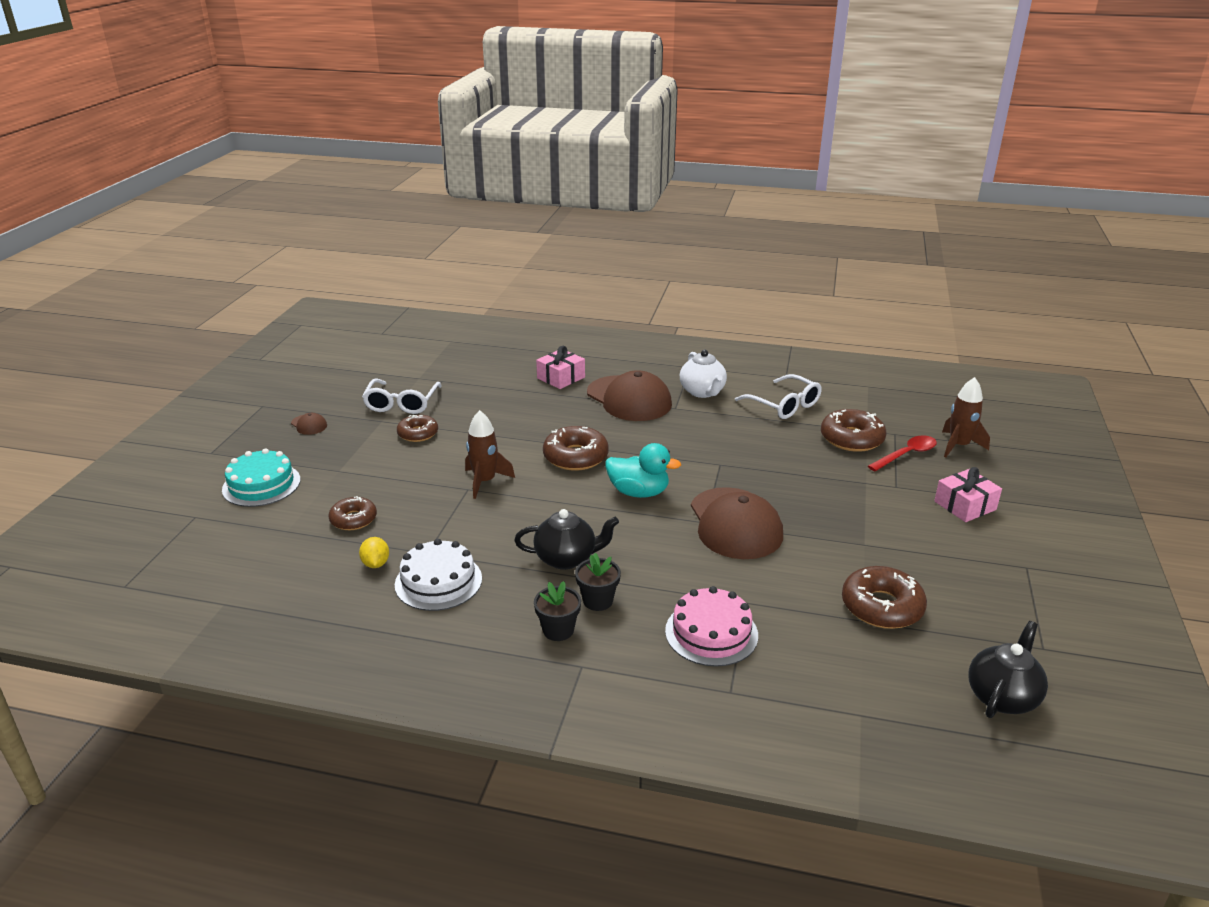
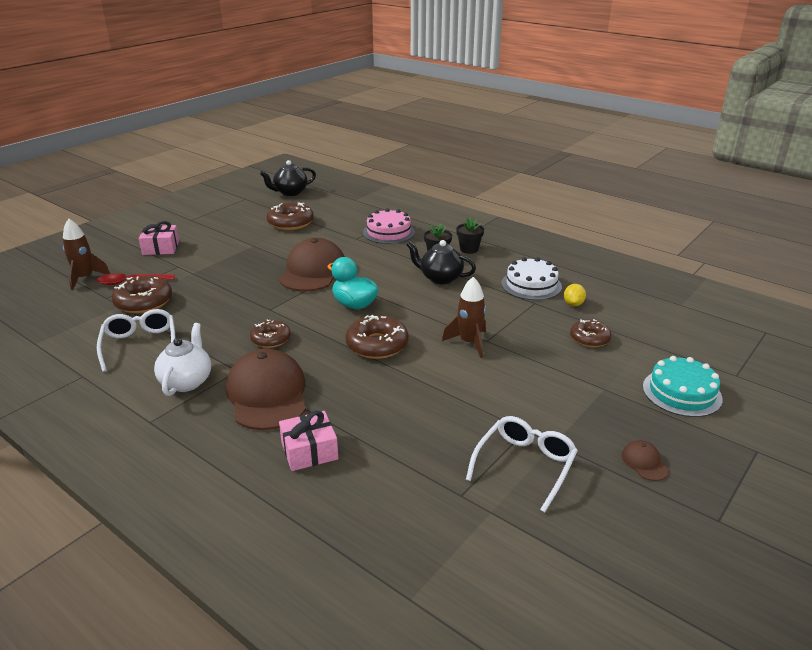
camera: 155 degrees left, 0 degrees up
(418, 433) = (515, 412): brown donut -> brown donut (271, 339)

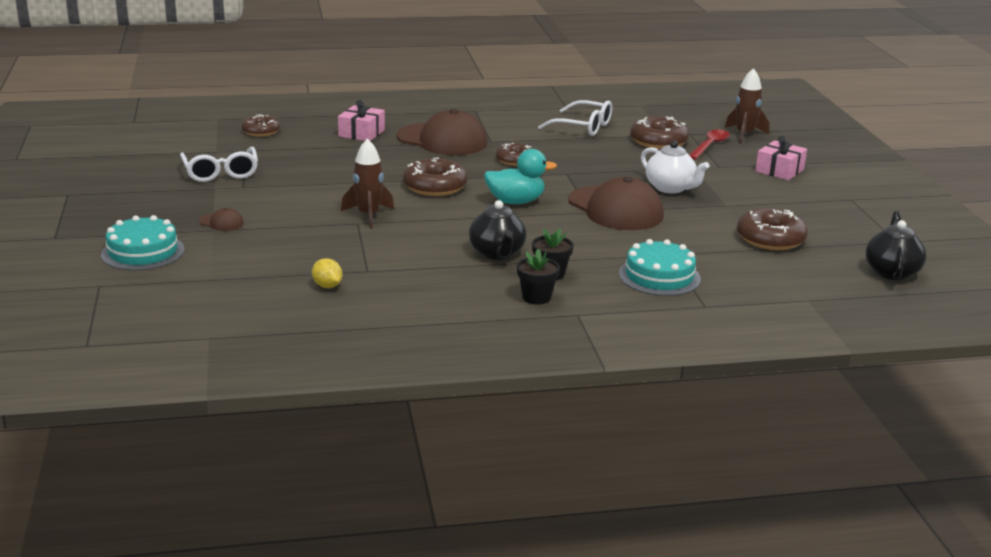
camera: 130 degrees right, 5 degrees down
(186, 381) = (504, 127): white teapot -> white teapot (670, 188)
(388, 232) = (659, 276): pink cake -> turquoise cake
(440, 278) = (497, 253): black teapot -> black teapot turned 105 degrees clockwise
(531, 285) = (399, 287): white cake -> none
(589, 338) = (270, 261): brown donut -> brown donut (261, 131)
(644, 462) = (139, 201): brown cap -> brown cap (221, 222)

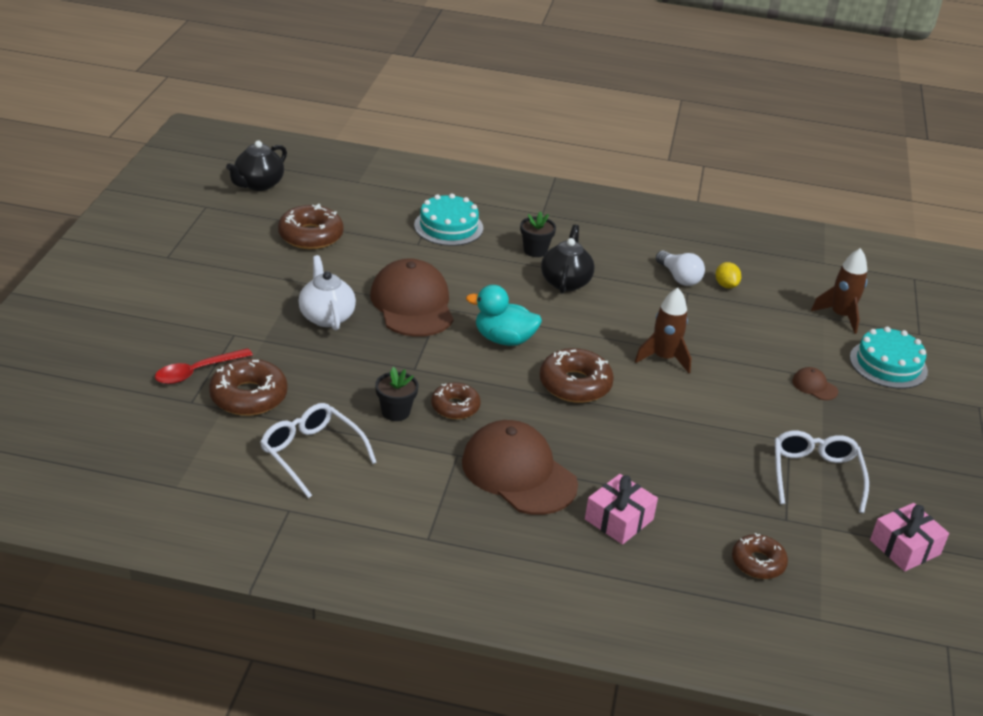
camera: 160 degrees left, 10 degrees up
(382, 282) = (679, 277): none -> white light bulb
(536, 297) = (562, 234): black flower pot -> black flower pot (395, 412)
(744, 134) = (126, 381): brown rocket -> brown rocket (840, 316)
(779, 170) = (177, 311): pink gift -> pink gift (905, 547)

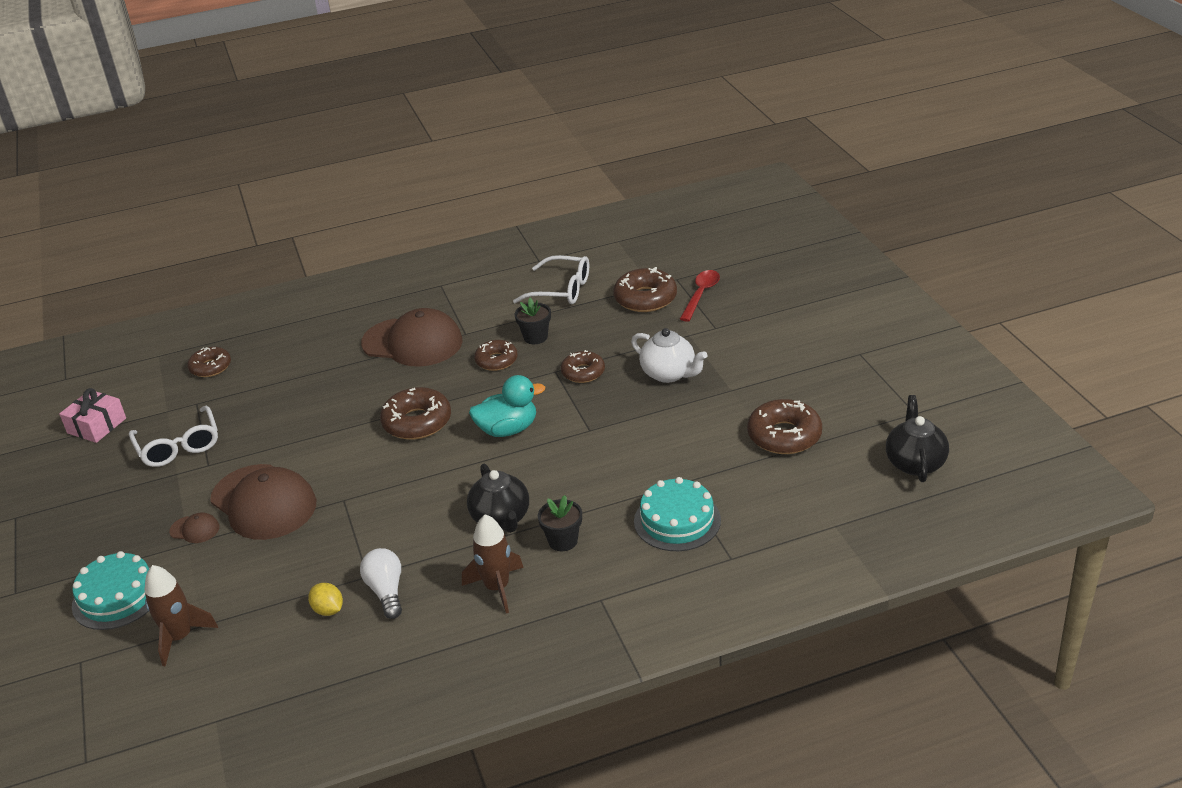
camera: 155 degrees right, 0 degrees up
(392, 354) = (583, 372): none -> brown donut
(412, 304) = (615, 420): brown cap -> brown cap (263, 502)
(619, 519) = (322, 348): pink gift -> none
(664, 358) = (353, 485): brown rocket -> brown rocket (497, 588)
(679, 277) = (386, 591): white light bulb -> white light bulb turned 45 degrees clockwise

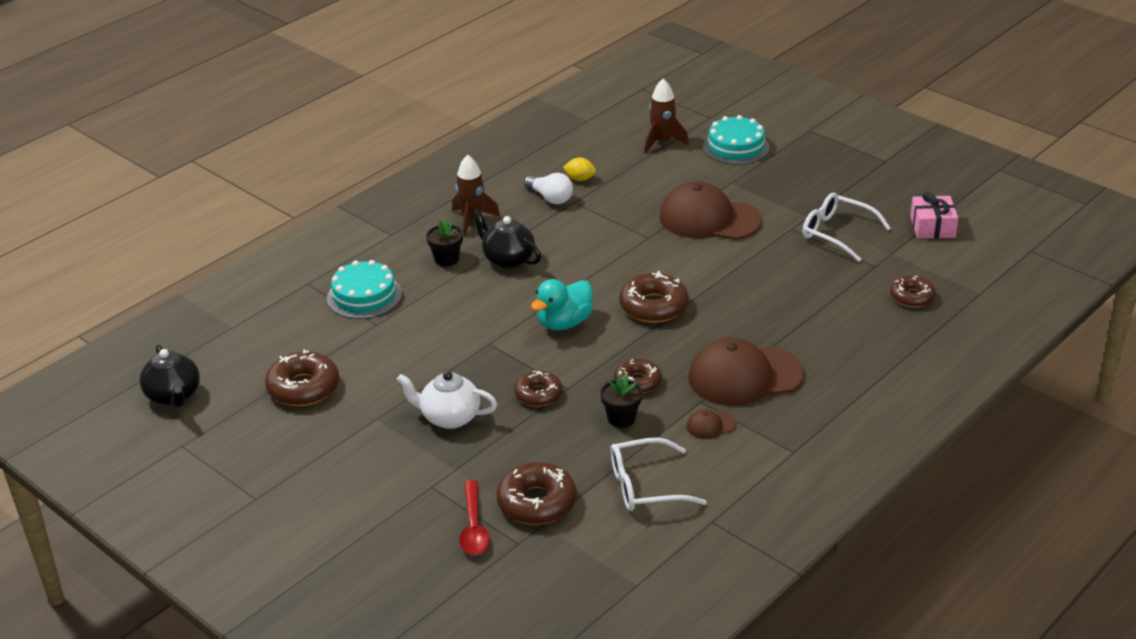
camera: 150 degrees right, 0 degrees up
(195, 529) = (738, 191): brown cap -> brown cap (710, 425)

